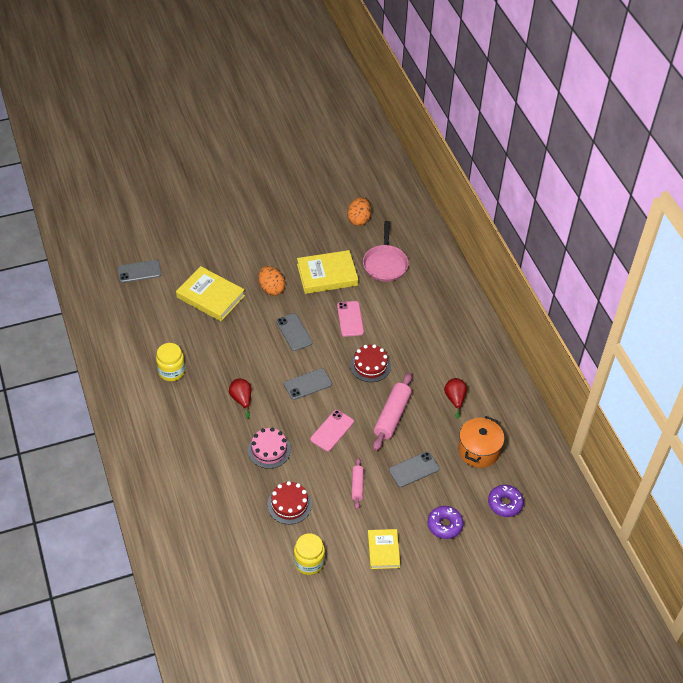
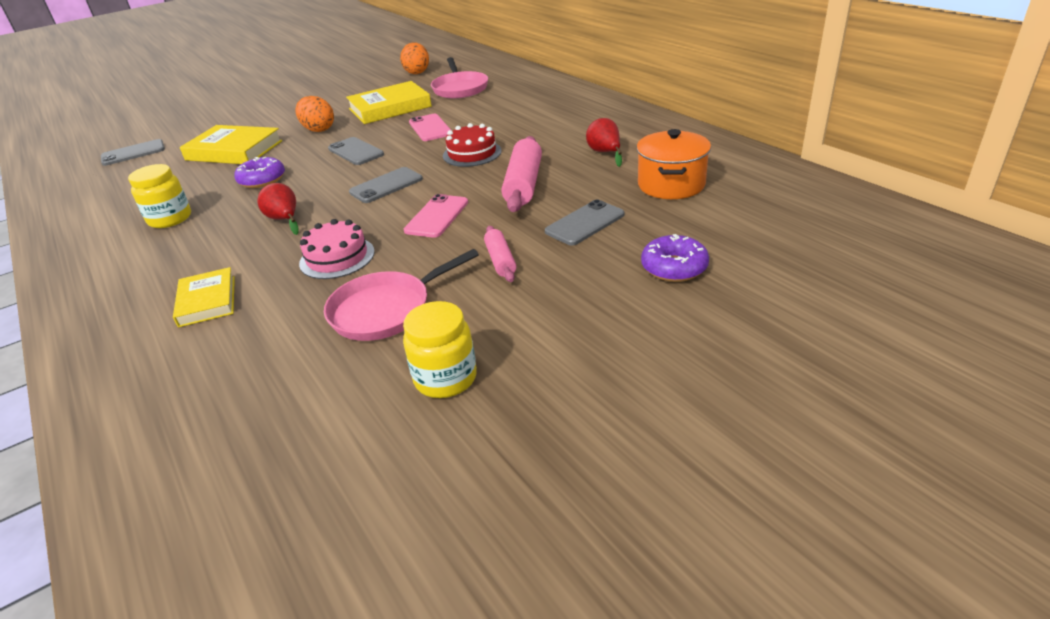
camera: 10 degrees left, 15 degrees down
(289, 504) = (386, 310): red cake -> pink pan
(383, 550) = (584, 324): yellow book -> yellow book (207, 301)
(505, 504) = (753, 222): purple donut -> purple donut (262, 180)

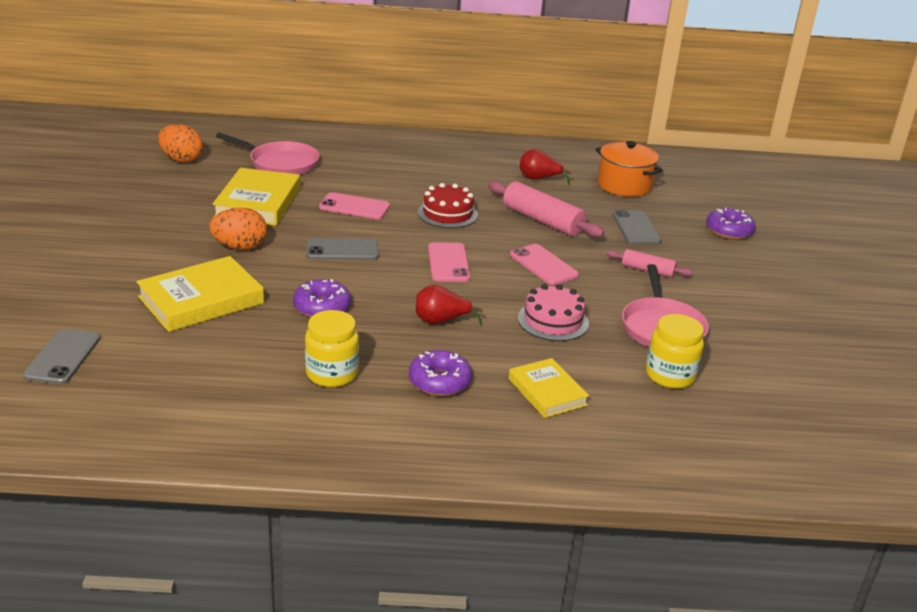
camera: 60 degrees left, 5 degrees down
(189, 255) = (439, 381): none -> purple donut
(207, 301) = (547, 392): yellow book -> yellow book turned 45 degrees clockwise
(386, 185) = (448, 263): grey phone -> pink phone
(445, 378) = (768, 336): yellow jar -> yellow jar (670, 375)

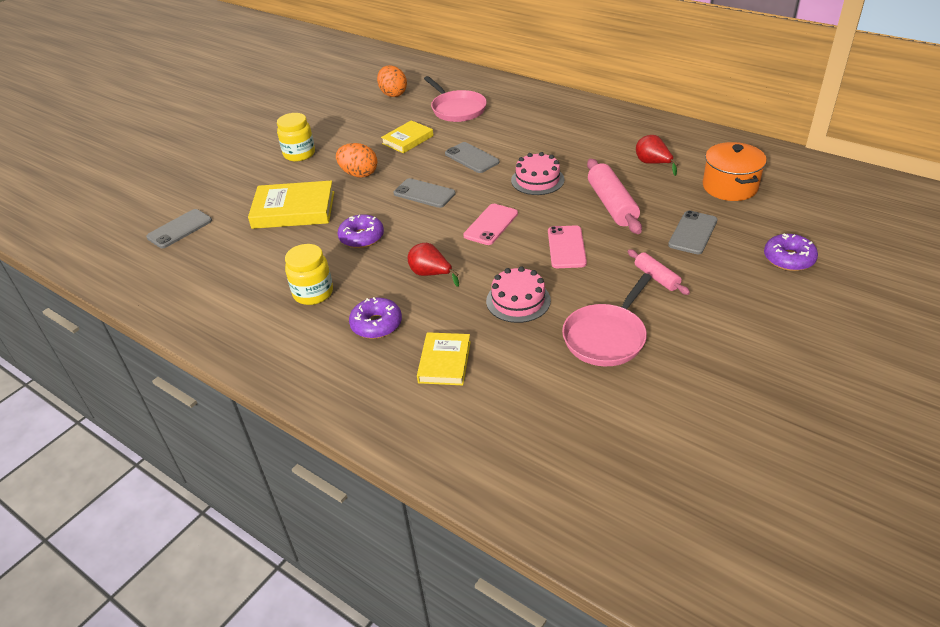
camera: 40 degrees right, 10 degrees up
(258, 202) = (408, 140): yellow book -> yellow book, size x0.62
(354, 207) = (472, 158): pink phone -> grey phone
(447, 213) = (537, 180): red cake -> pink cake
(670, 375) = (562, 384): yellow jar -> yellow jar (299, 154)

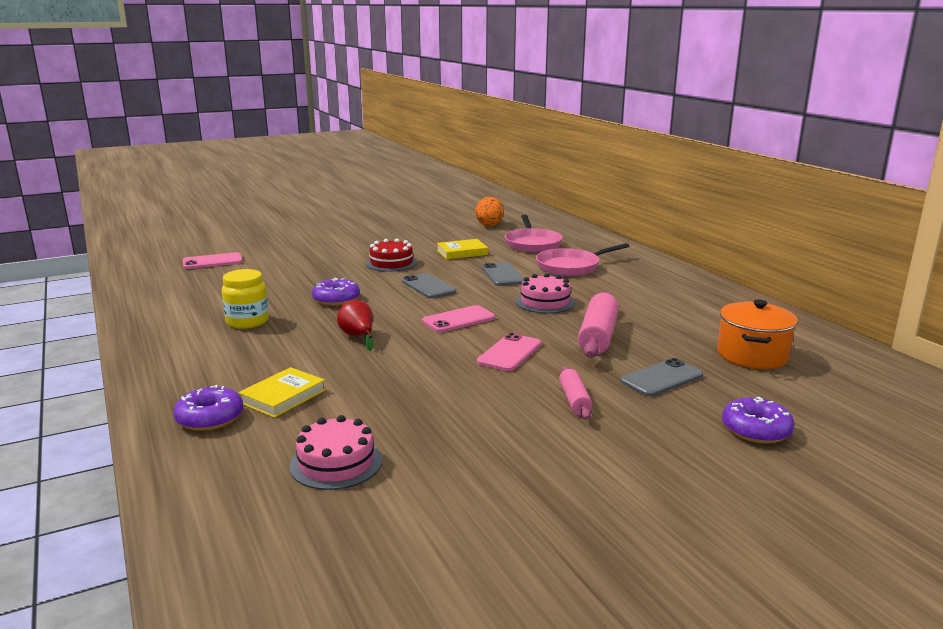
camera: 25 degrees right, 20 degrees down
(180, 229) = (212, 261): grey phone -> pink phone
(294, 210) = (309, 271): yellow book -> none
(299, 154) = (362, 242): yellow jar -> none
(359, 174) = (391, 263): orange egg -> red cake
(376, 324) = (265, 355): purple donut -> purple donut (210, 418)
(518, 300) = (410, 376): pink cake -> pink cake (336, 463)
(606, 337) = (459, 428): pink pan -> pink pan (571, 266)
(653, 163) = (682, 318): red pear -> none

